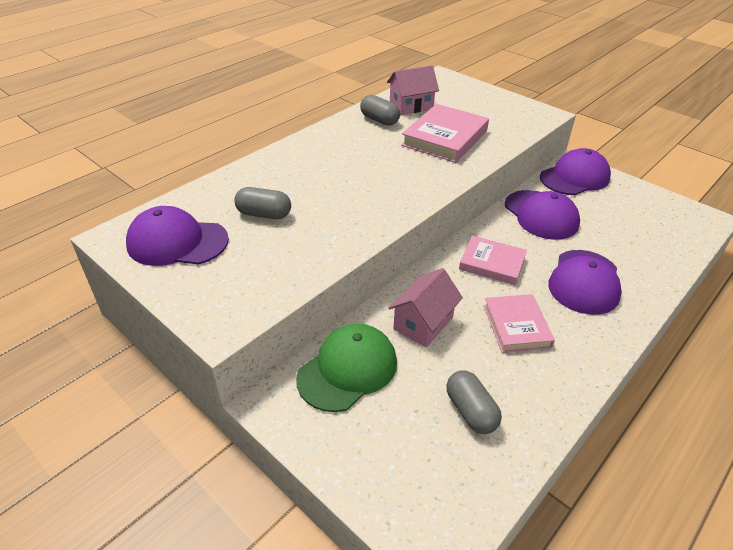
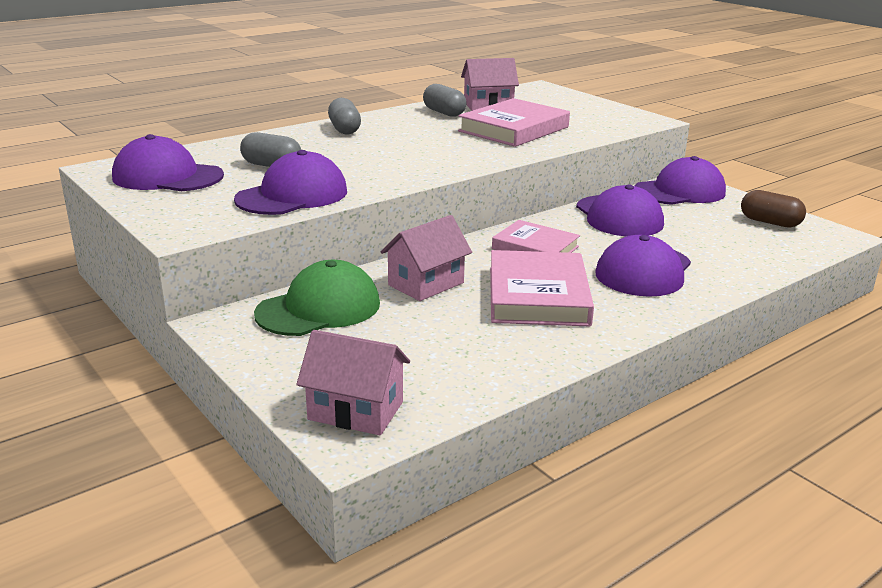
camera: 10 degrees right, 15 degrees down
(299, 257) = (292, 195): none -> purple cap
(427, 504) = (356, 410): none -> pink house
(470, 411) = (445, 351): grey capsule -> grey capsule (344, 129)
(516, 326) = (538, 296): pink book -> pink book, size x1.52
(653, 208) = (770, 222): none -> brown capsule

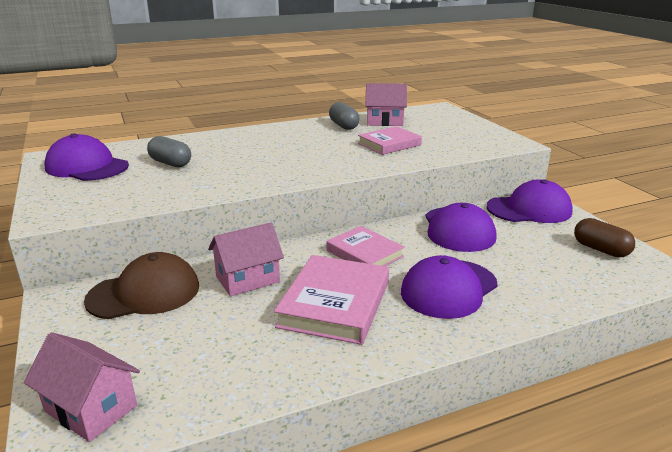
camera: 15 degrees right, 0 degrees up
(292, 195) = (161, 191): purple cap -> none
(319, 308) = (144, 293): green cap -> brown cap
(344, 129) = (254, 135): grey capsule -> none
(514, 129) = (389, 144): pink book -> pink book, size x0.66

